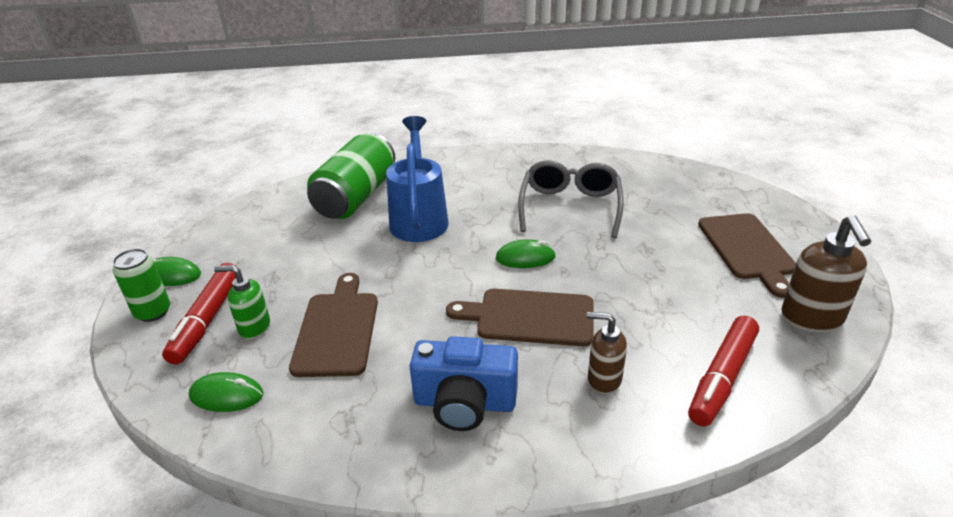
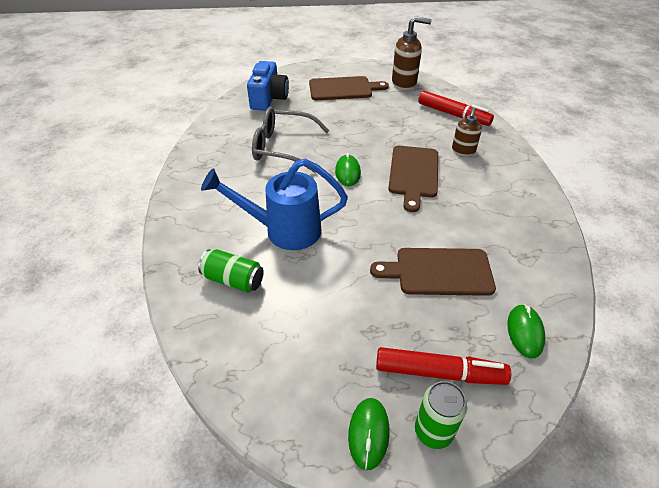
camera: 90 degrees left, 10 degrees up
(254, 327) = (444, 330): green soap dispenser -> none
(356, 197) = (233, 280): green can -> green can, size x0.55
(464, 403) = (495, 203): blue camera -> blue camera (269, 98)

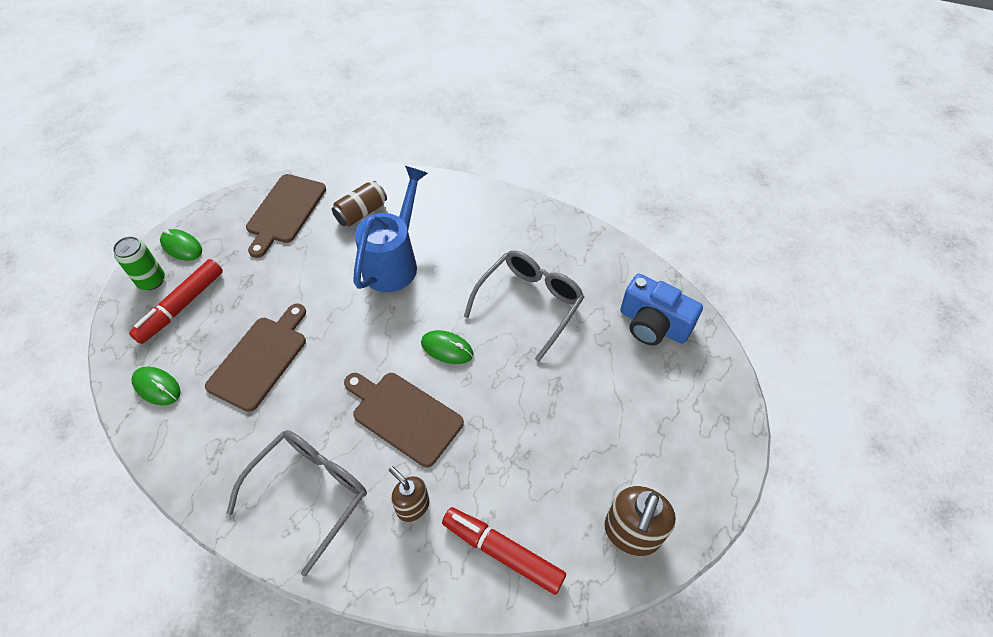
camera: 115 degrees right, 10 degrees up
(233, 280) = (361, 212): green can -> brown can
(343, 89) = (646, 429): brown cutting board -> brown cutting board (284, 211)
(453, 115) = (502, 552): red marker -> red marker turned 60 degrees clockwise
(500, 194) = (310, 492): none -> grey glasses

